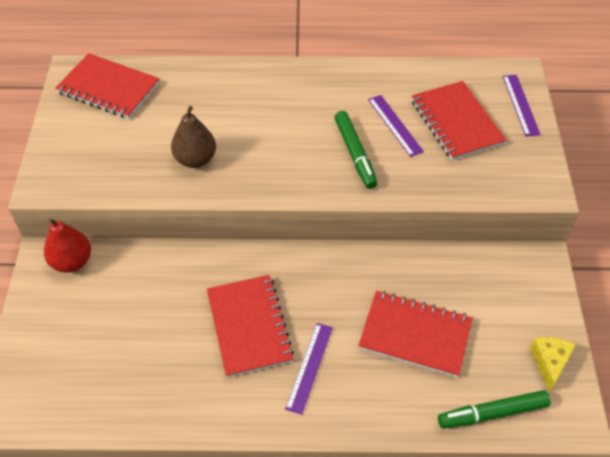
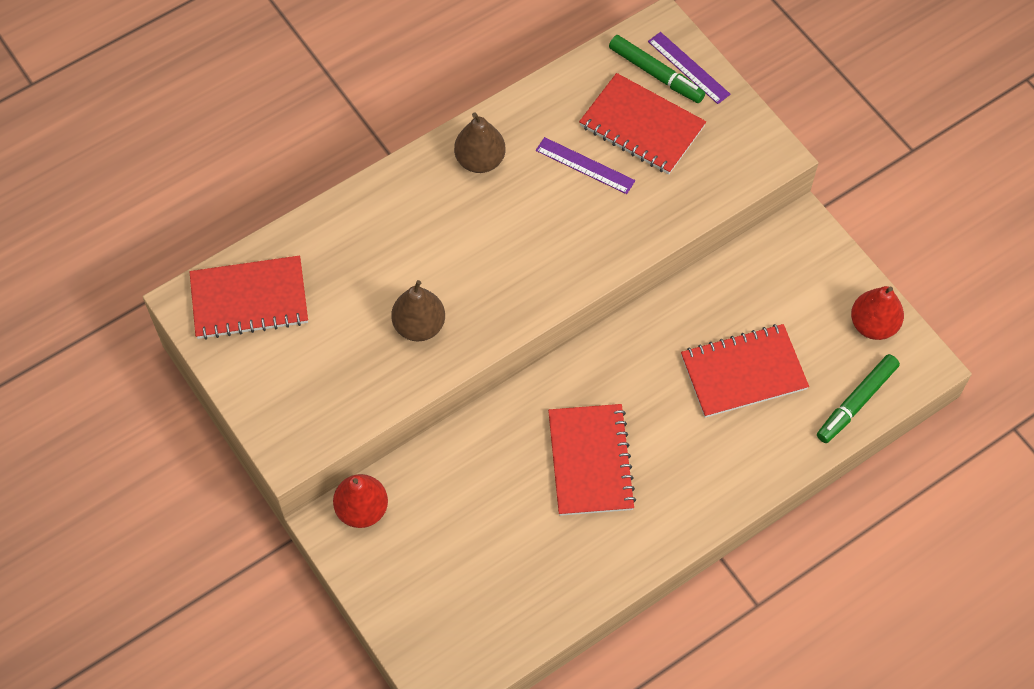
camera: 35 degrees left, 10 degrees up
(249, 326) = (590, 461): red notebook -> red notebook turned 45 degrees clockwise
(309, 367) = (674, 463): purple ruler -> none
(325, 87) = (480, 160): none -> brown pear
(355, 154) = (571, 223): green marker -> green marker (656, 74)
(549, 363) = (873, 325): yellow cheese -> red pear

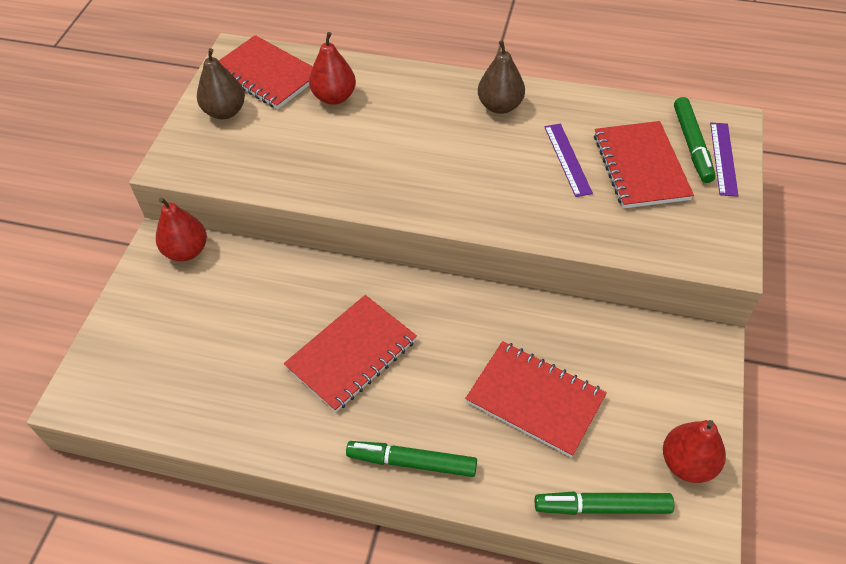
camera: 50 degrees right, 10 degrees down
(338, 269) = (334, 97): none -> red pear
(419, 326) = (335, 162): brown pear -> brown pear (225, 112)
(719, 491) = (412, 462): none -> green marker

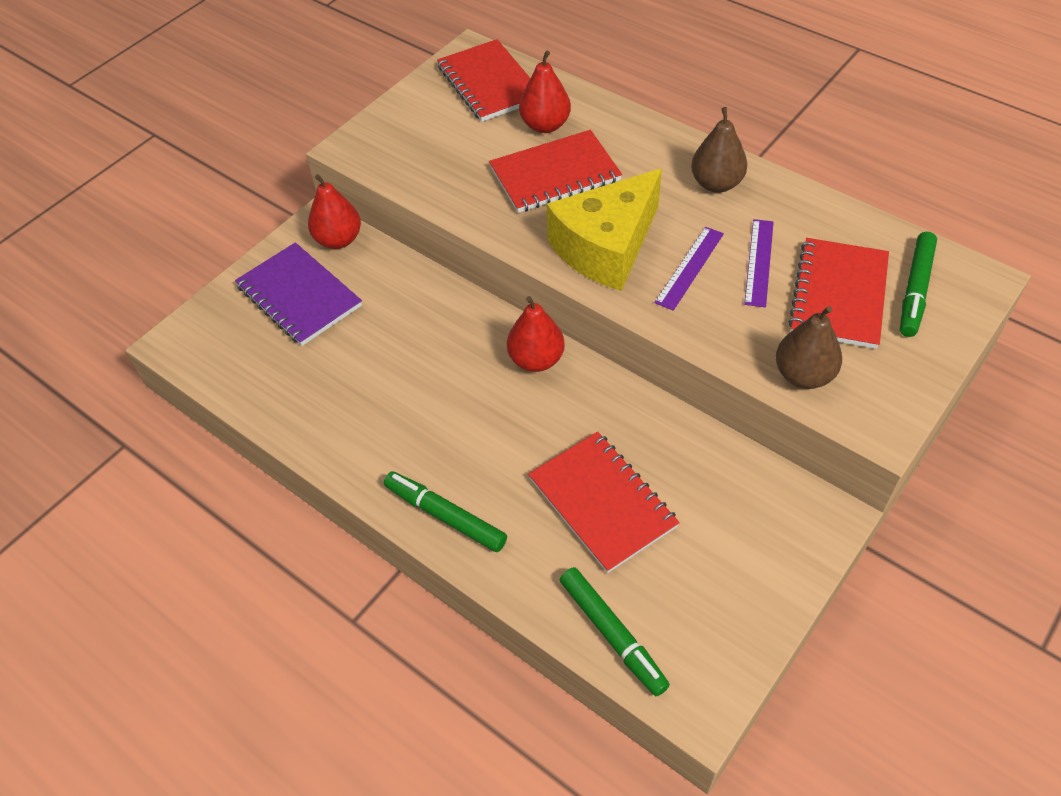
camera: 25 degrees right, 0 degrees up
(176, 313) = (299, 296): none -> purple notebook
(225, 112) = (429, 110): brown pear -> brown pear (803, 375)
(351, 354) = (442, 391): red notebook -> red notebook (555, 174)
(441, 184) = (606, 247): none -> yellow cheese
(602, 507) = (612, 634): green marker -> green marker turned 150 degrees counterclockwise
(687, 463) = (730, 628): red pear -> red pear (536, 359)
(723, 158) = (944, 316): purple ruler -> purple ruler (689, 267)

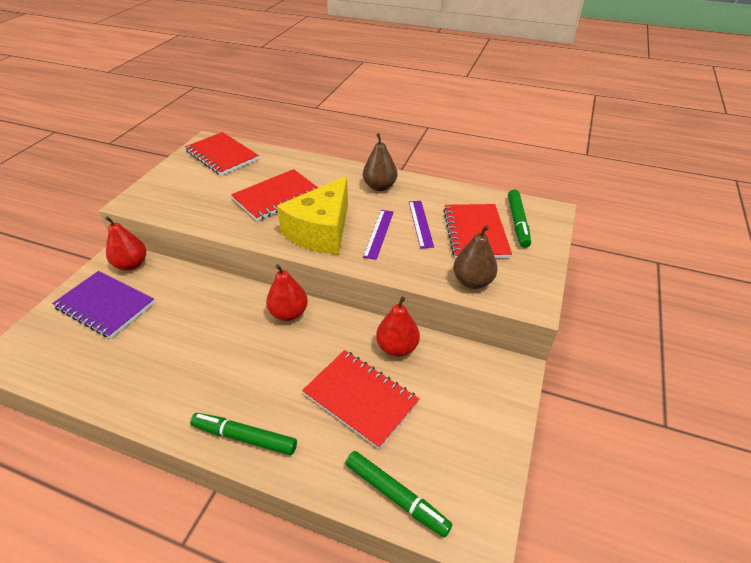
camera: 20 degrees left, 10 degrees down
(545, 125) = (263, 172): red pear -> red pear (397, 347)

